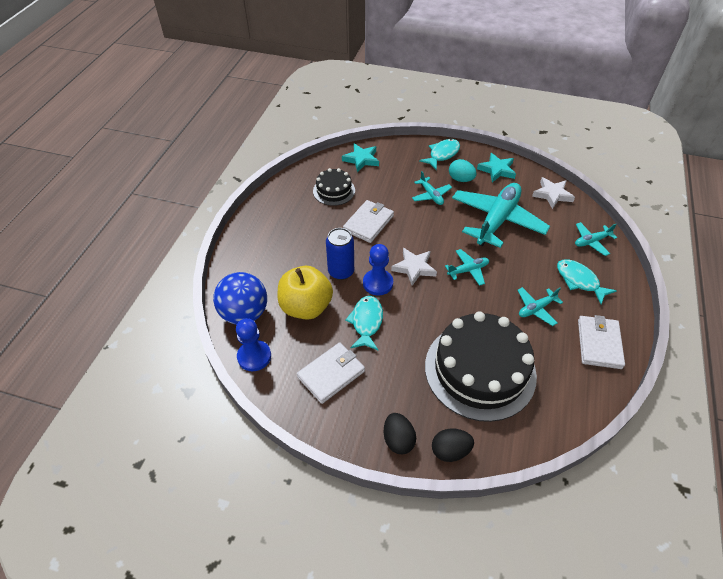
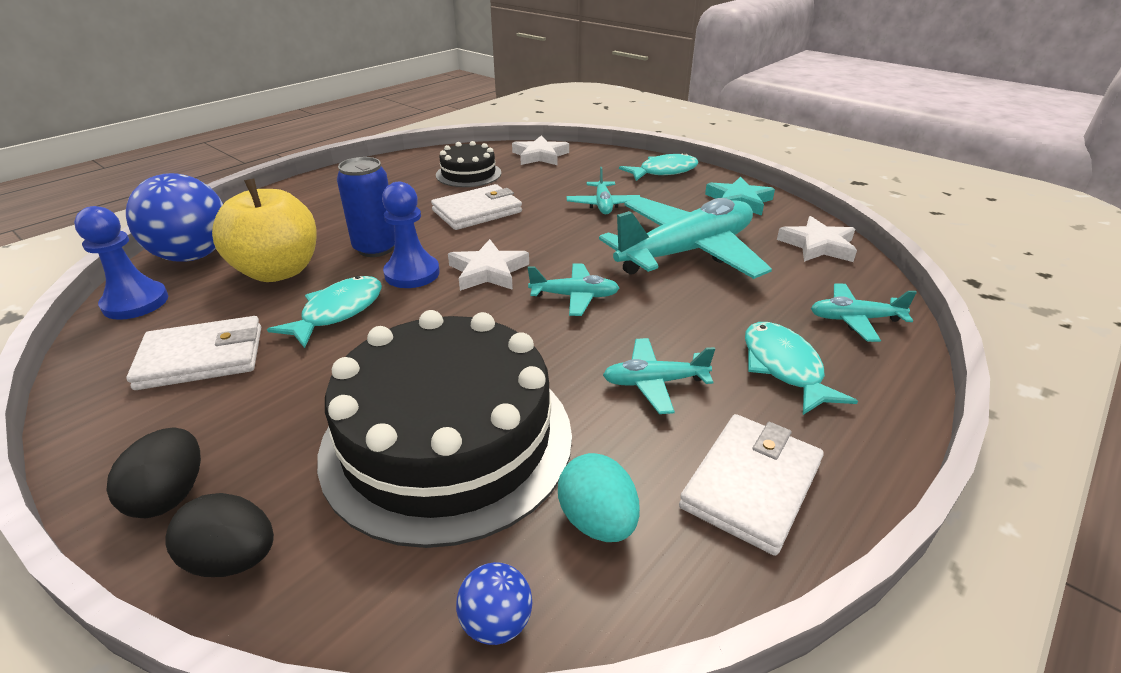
camera: 25 degrees right, 15 degrees down
(361, 159) = (540, 156): turquoise star -> white star
(460, 179) = (667, 199): turquoise egg -> turquoise egg (597, 521)
(555, 430) = (496, 622): none -> blue ball

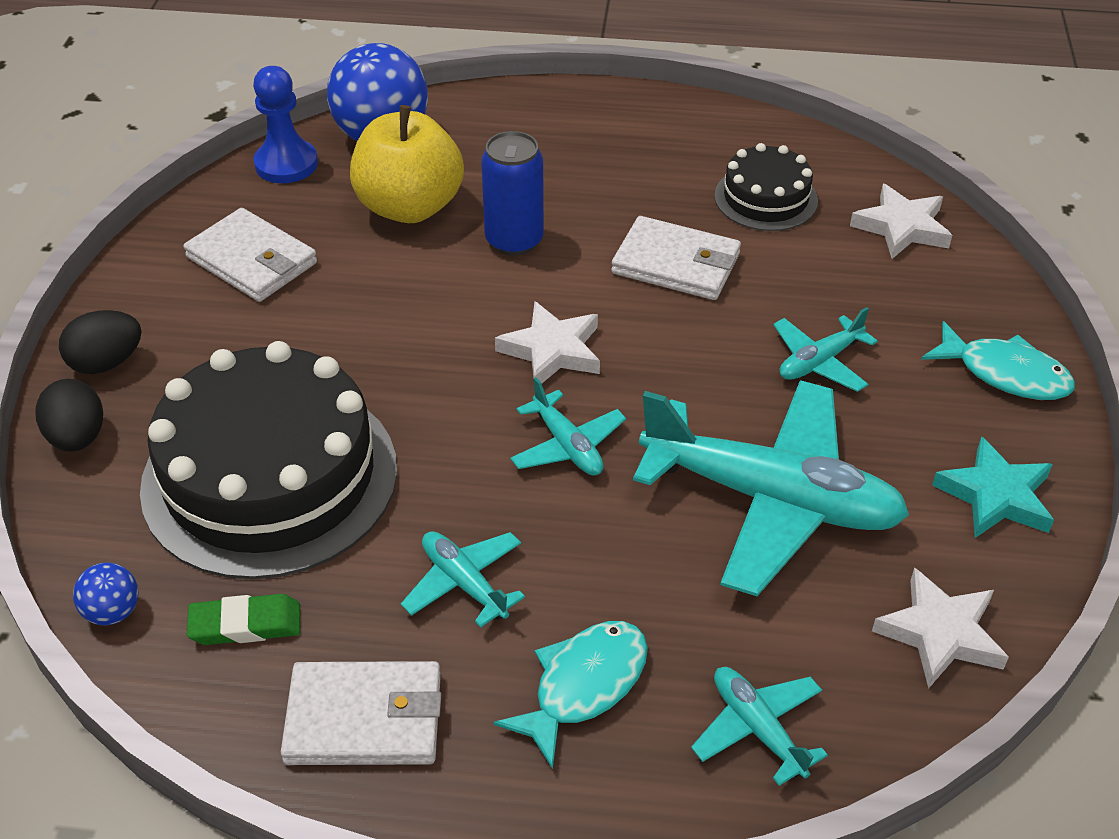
camera: 55 degrees right, 10 degrees up
(338, 312) = (382, 292): turquoise fish -> none
(412, 273) = (492, 297): blue pawn -> none
(597, 521) = (245, 625): turquoise egg -> green eraser

